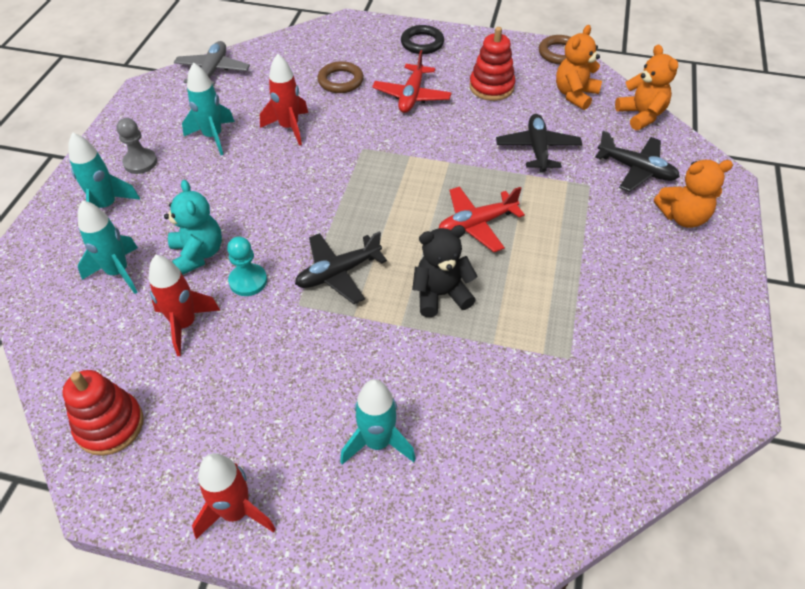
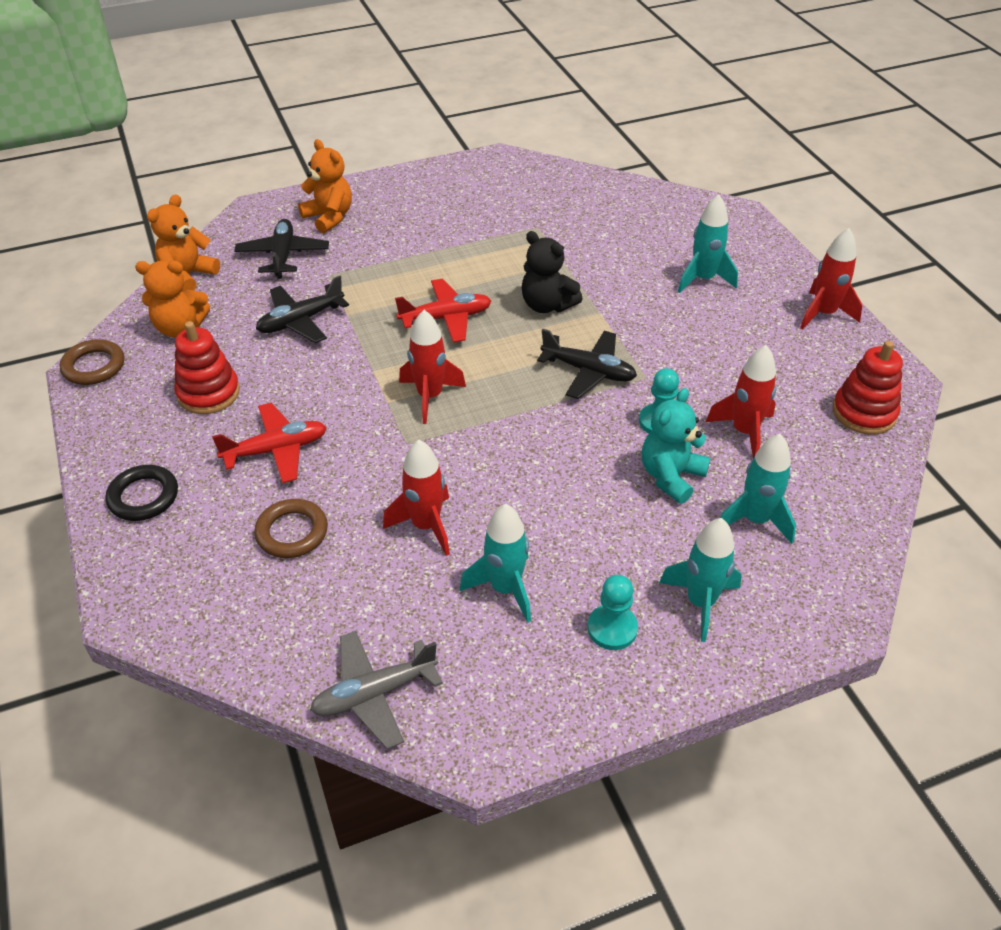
camera: 125 degrees left, 5 degrees down
(140, 162) = (612, 628): grey pawn -> turquoise pawn
(395, 176) = (430, 396): none -> red rocket
(477, 224) = (446, 318): red plane -> red plane turned 45 degrees counterclockwise

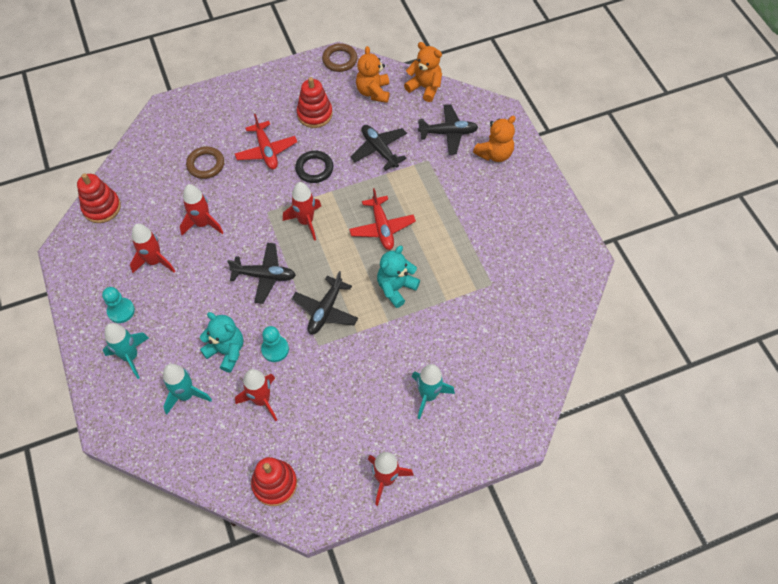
camera: 90 degrees right, 15 degrees up
(143, 497) = (237, 99): black ring -> black ring (314, 169)
(374, 694) = (102, 207): grey plane -> red stacking toy
(505, 589) = (154, 261): turquoise rocket -> red rocket
(531, 440) = (264, 276): none -> black plane
(547, 305) = (396, 288): black teddy bear -> turquoise teddy bear

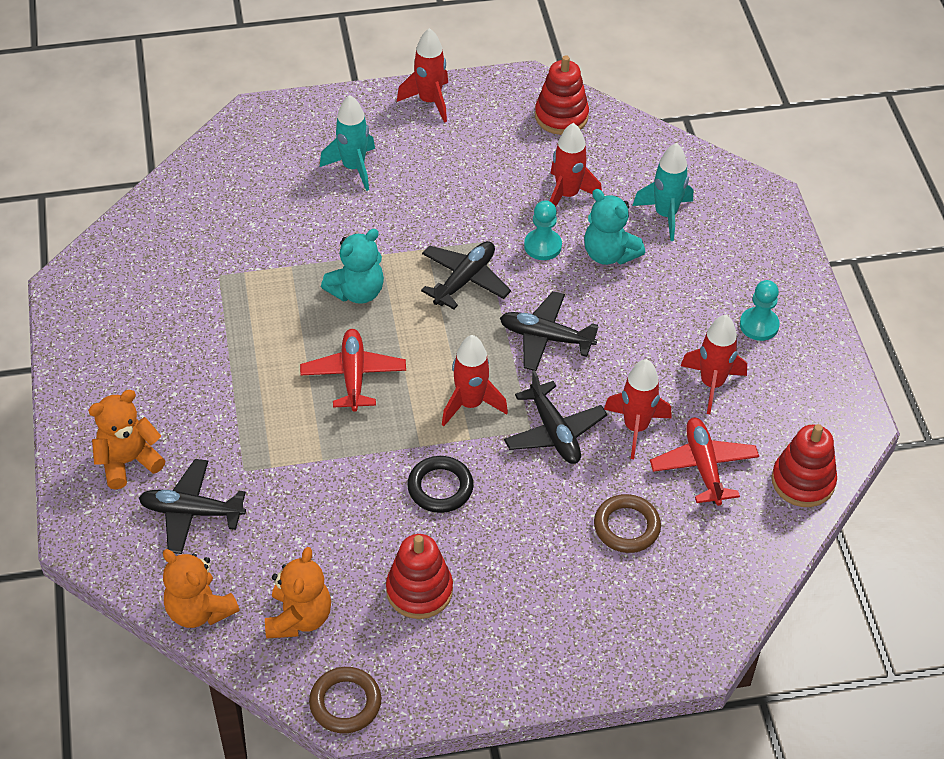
camera: 170 degrees left, 10 degrees down
(130, 356) = (741, 268): turquoise rocket -> none
(266, 151) = (518, 534): red plane -> red plane (703, 467)
(379, 150) = (321, 502): black plane -> black plane (554, 432)

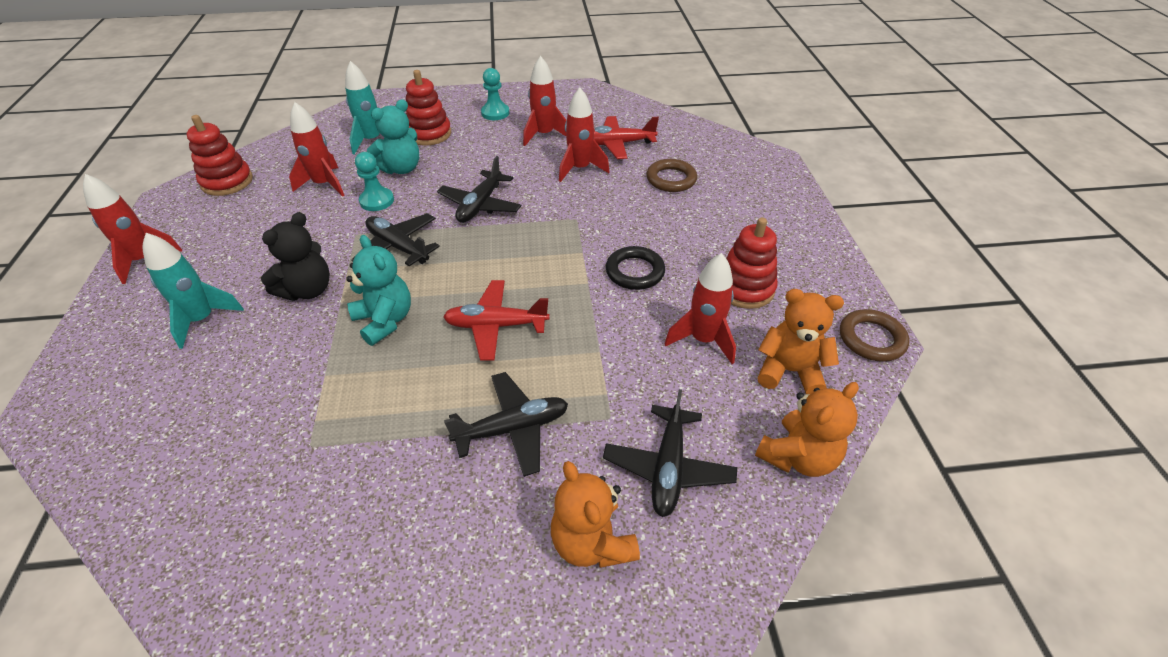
camera: 85 degrees left, 5 degrees down
(395, 227) = (307, 290): none -> black teddy bear
(470, 404) = (544, 250): red rocket -> red rocket (703, 340)
(554, 432) = (580, 207): black plane -> black plane (512, 429)
(803, 481) = (631, 110): red stacking toy -> red stacking toy (429, 134)

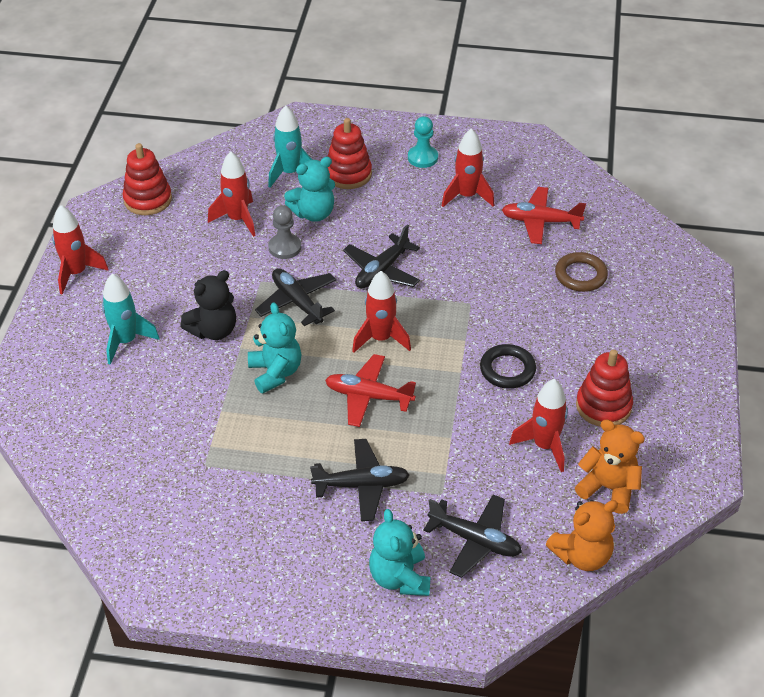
camera: 15 degrees right, 0 degrees up
(377, 201) = (285, 247): turquoise pawn -> grey pawn
(580, 169) = (491, 246): red rocket -> red rocket (381, 339)
(592, 542) = (399, 578): orange teddy bear -> turquoise teddy bear
(668, 467) = (475, 540): black plane -> black plane turned 90 degrees counterclockwise
(871, 339) = (697, 476): brown ring -> none

